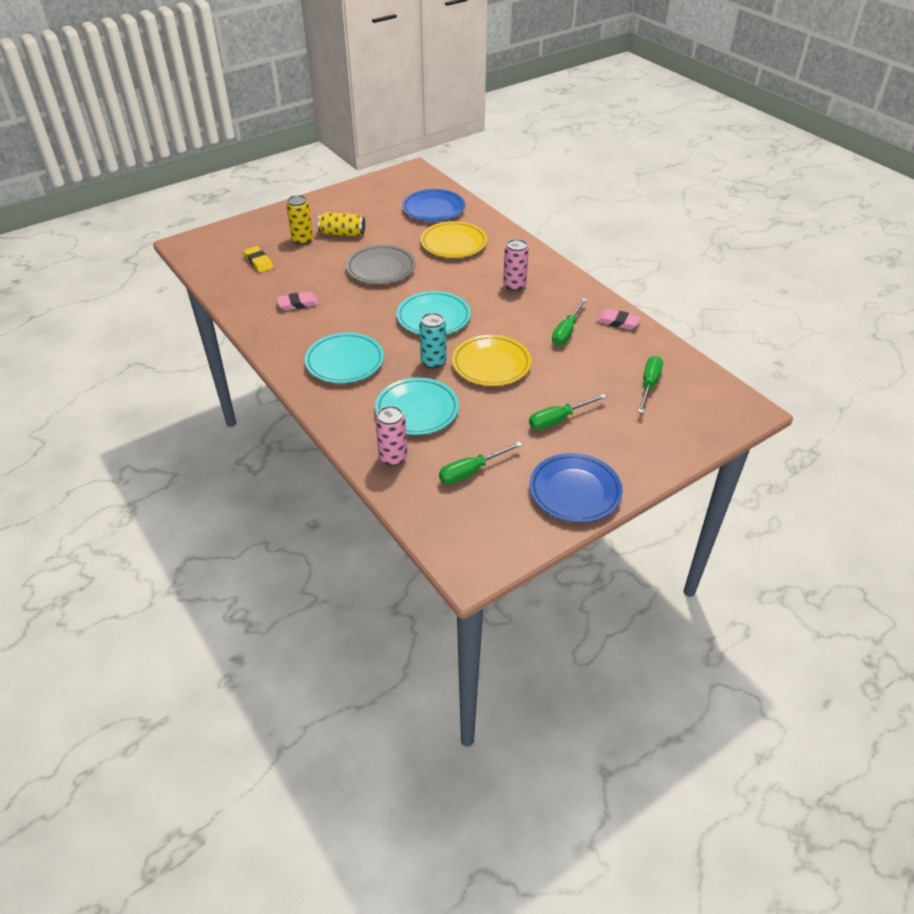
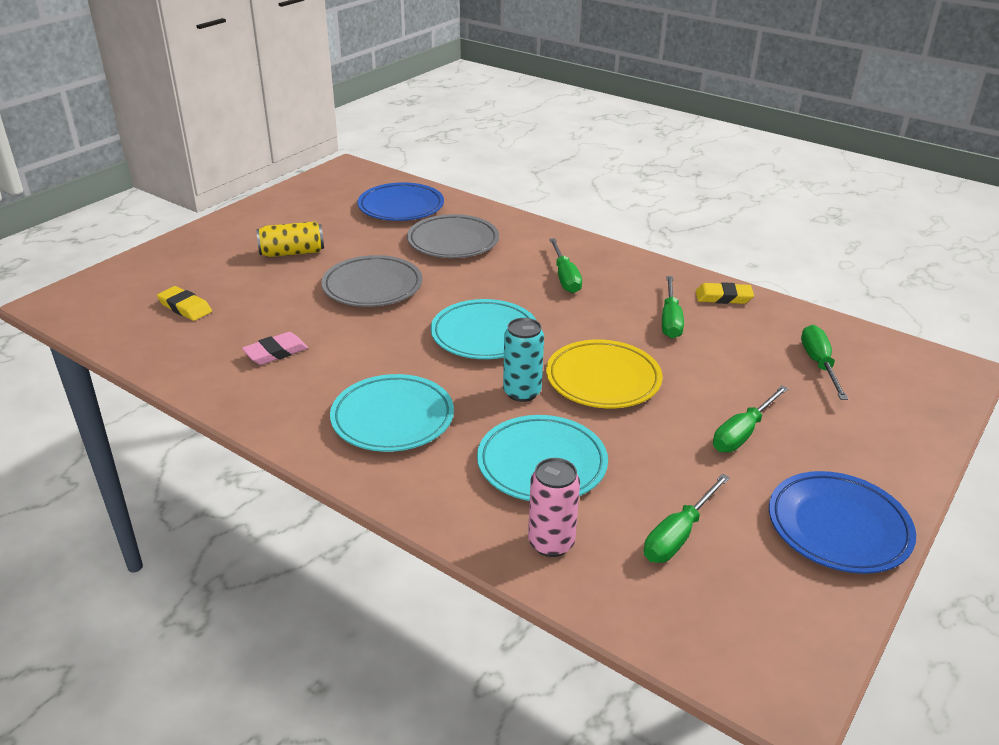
camera: 20 degrees left, 10 degrees down
(302, 240) = (238, 269): yellow can -> none
(453, 243) = (453, 242): yellow plate -> grey plate
(514, 285) = (565, 277): pink can -> green screwdriver
(618, 322) = (723, 297): pink eraser -> yellow eraser

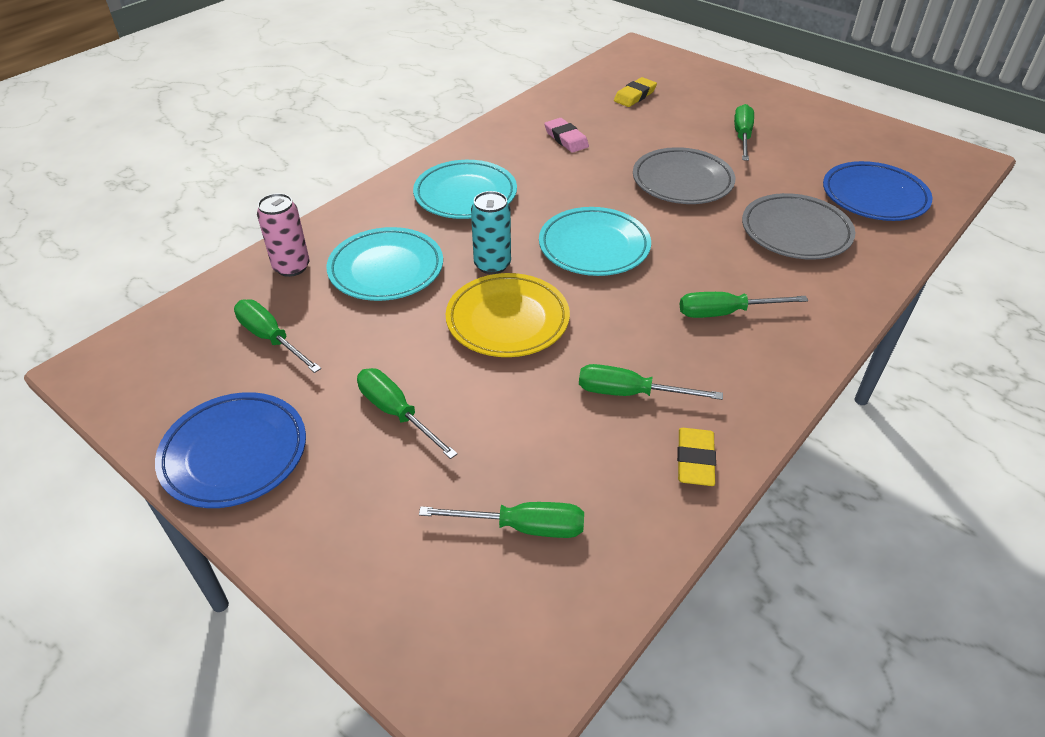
camera: 95 degrees right, 10 degrees up
(292, 253) = (742, 136): yellow can -> green screwdriver

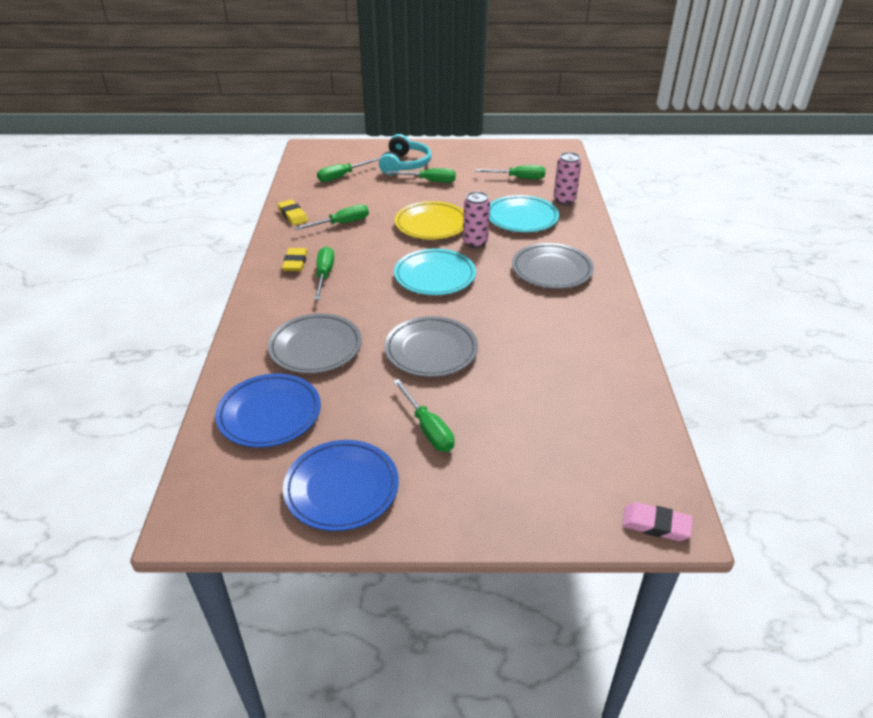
camera: 140 degrees right, 5 degrees down
(234, 454) = (466, 153): blue plate -> blue plate (341, 488)
(377, 488) = (404, 165): none -> turquoise headphones
(465, 195) = (551, 270): turquoise plate -> grey plate
(492, 265) = (475, 242): turquoise can -> pink can
(566, 139) = (559, 345): pink eraser -> pink eraser (656, 525)
(634, 96) = (575, 430): yellow eraser -> yellow eraser (295, 262)
(725, 313) = (324, 275): green screwdriver -> green screwdriver turned 45 degrees counterclockwise

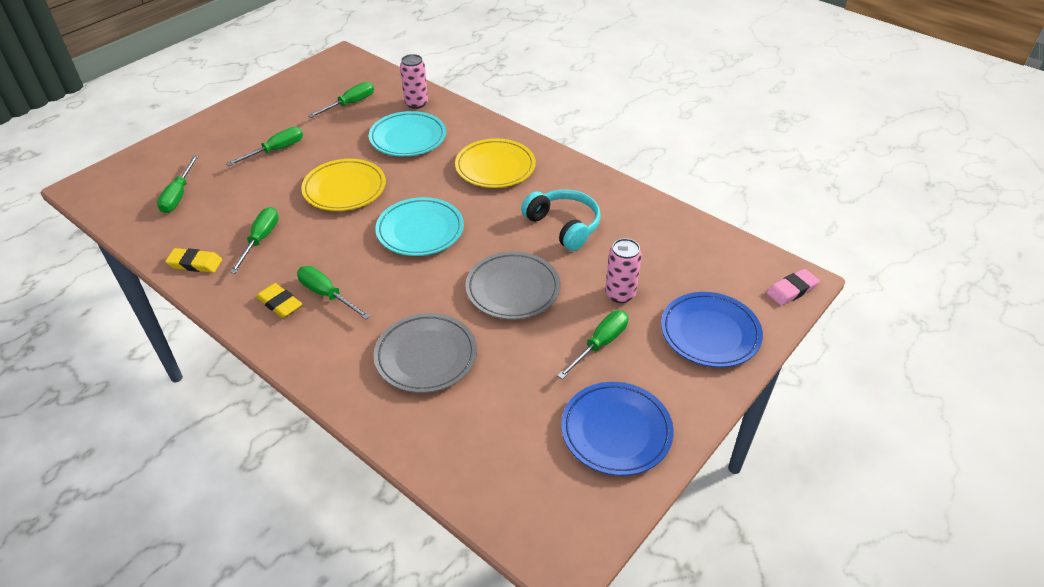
camera: 50 degrees left, 5 degrees up
(269, 414) = (481, 433): blue plate -> blue plate (710, 333)
(404, 165) = (224, 148): turquoise headphones -> turquoise headphones (564, 226)
(428, 429) = (600, 344): green screwdriver -> green screwdriver turned 60 degrees counterclockwise
(475, 242) = (405, 182): pink can -> pink can (620, 294)
(551, 270) = (495, 167): grey plate -> yellow plate

